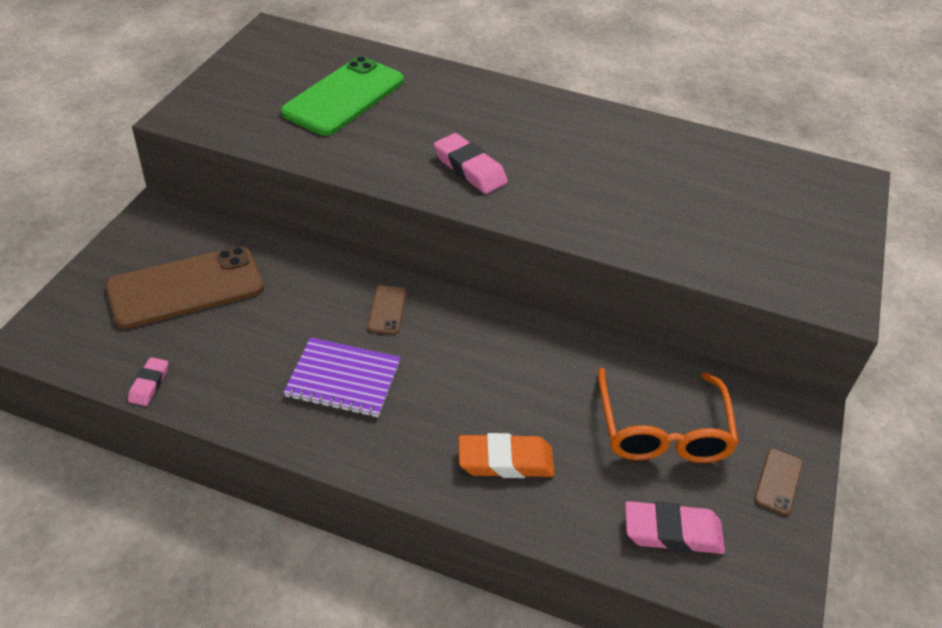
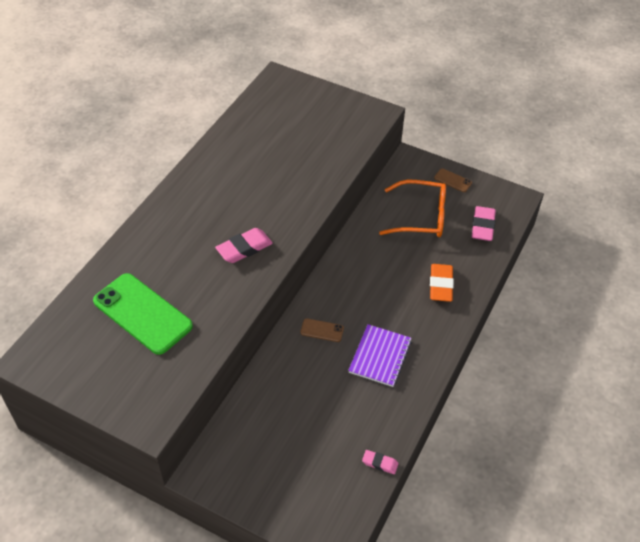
camera: 80 degrees left, 5 degrees up
(186, 288) = (290, 448): brown phone -> none

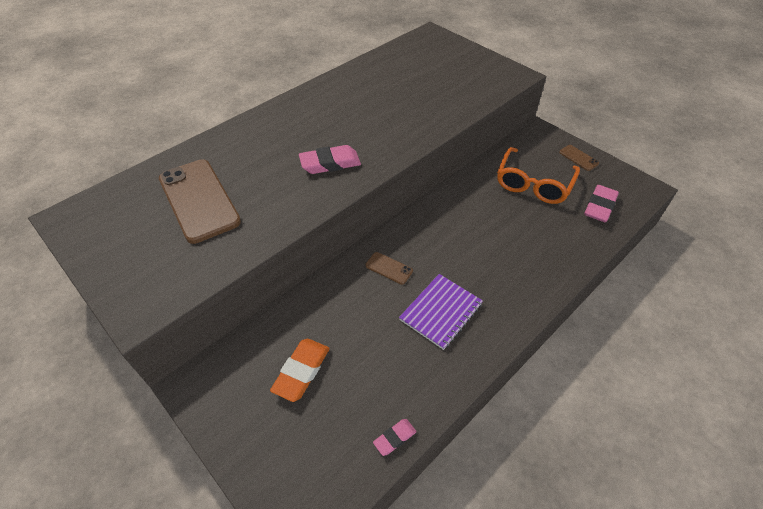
camera: 20 degrees right, 0 degrees up
(142, 314) = (199, 200): green phone -> brown phone
(380, 463) = (394, 438): pink eraser -> pink eraser turned 75 degrees counterclockwise
(420, 217) = (533, 183): orange glasses -> orange glasses turned 90 degrees clockwise
(441, 285) = (535, 254): orange eraser -> orange eraser (301, 371)

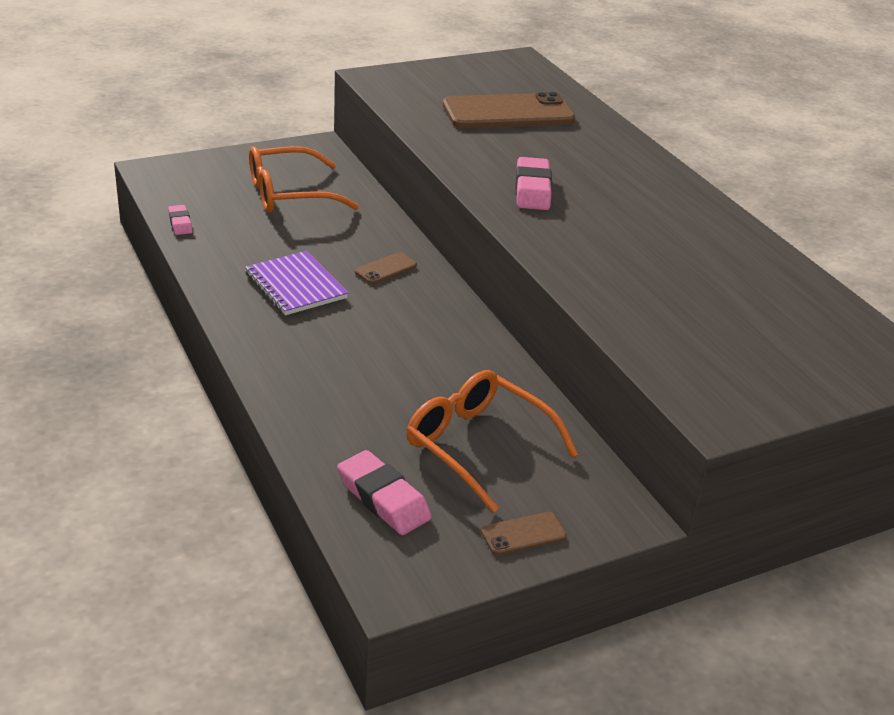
camera: 105 degrees right, 15 degrees down
(301, 371) = (290, 194): orange eraser -> orange glasses

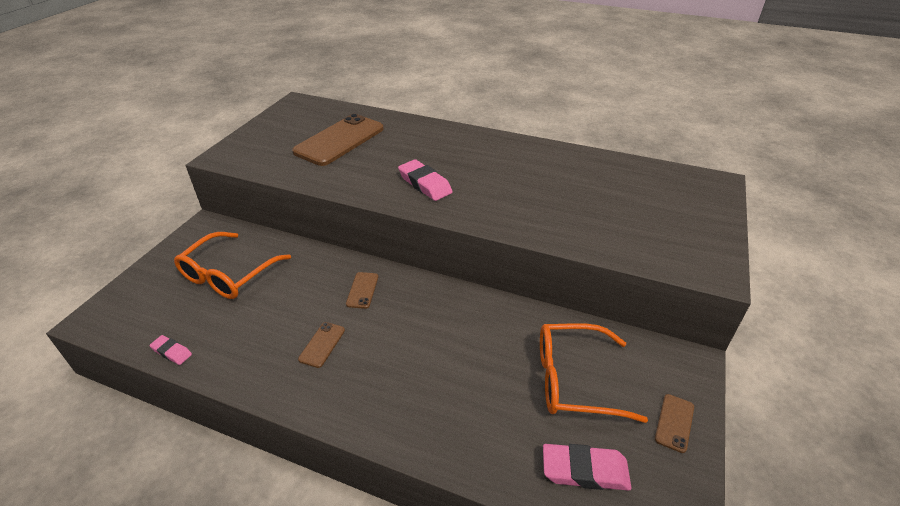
camera: 40 degrees left, 5 degrees up
(295, 285) = (322, 344): purple notebook -> brown phone

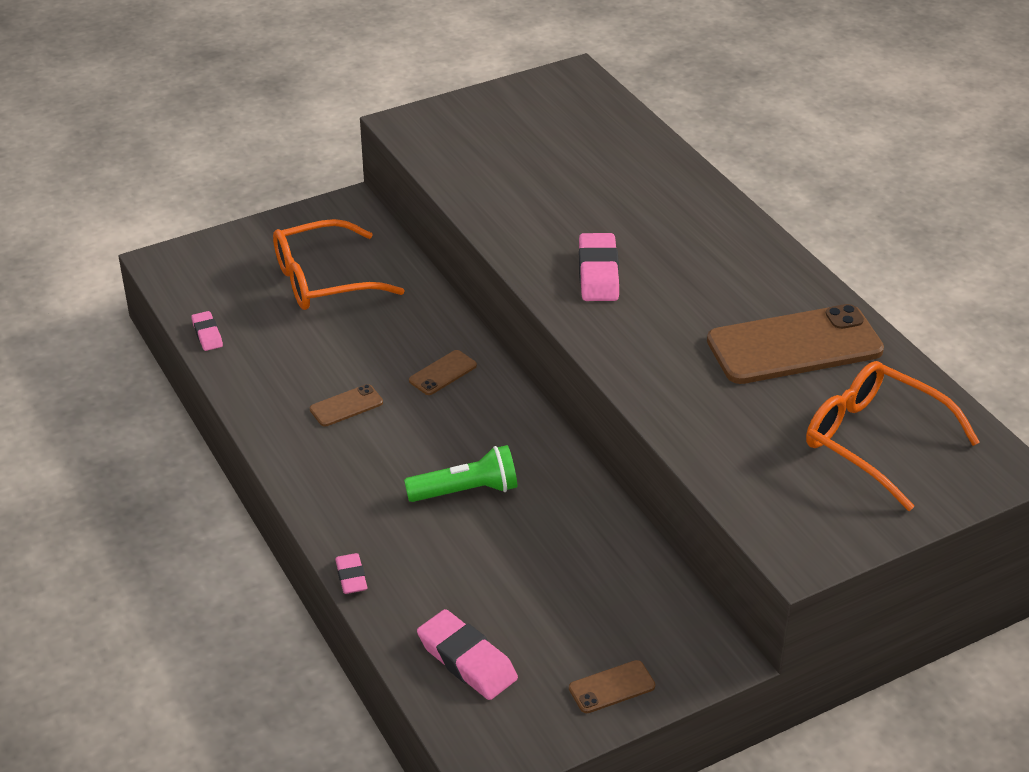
camera: 40 degrees right, 0 degrees up
(339, 140) = (565, 162): brown phone -> brown phone (794, 346)
(449, 465) = (351, 577): none -> pink eraser
(454, 353) = (466, 491): none -> green flashlight
(575, 380) = (560, 590): orange glasses -> orange glasses (875, 442)

